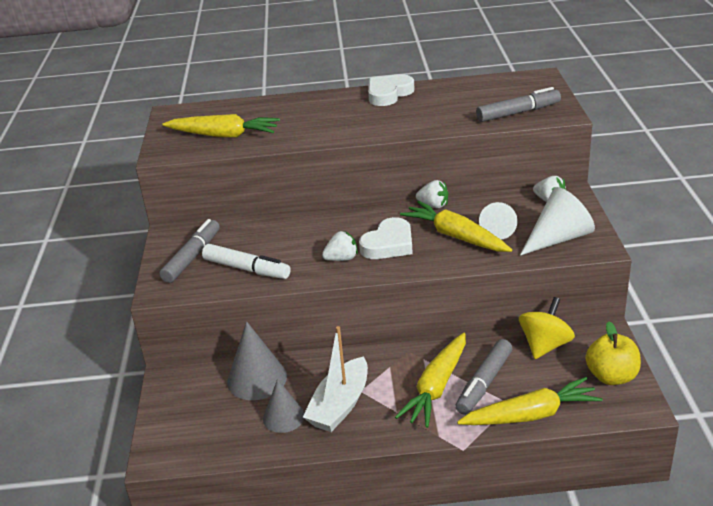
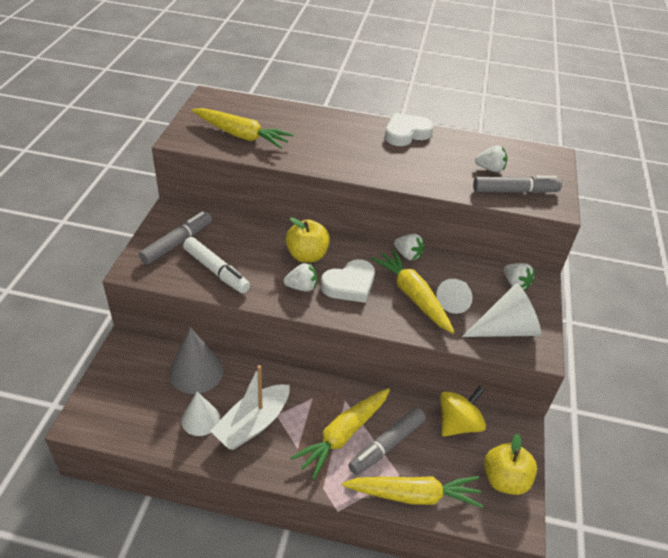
camera: 10 degrees right, 10 degrees up
(283, 417) = (200, 419): grey cone -> white cone
(333, 232) = (307, 255): none -> yellow apple
(485, 101) = (490, 169): none -> white strawberry

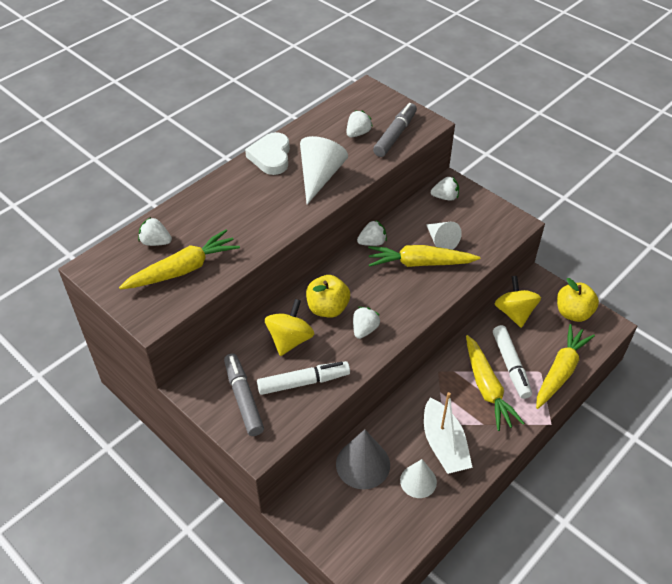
camera: 55 degrees left, 5 degrees up
(255, 246) = (290, 340): none -> yellow spinning top
(258, 114) = (156, 242): none -> white strawberry
(349, 285) = (382, 296): white heart -> none
(387, 445) = (510, 365): grey marker -> white marker
(505, 329) = (486, 228): white cone -> white cone (319, 176)

